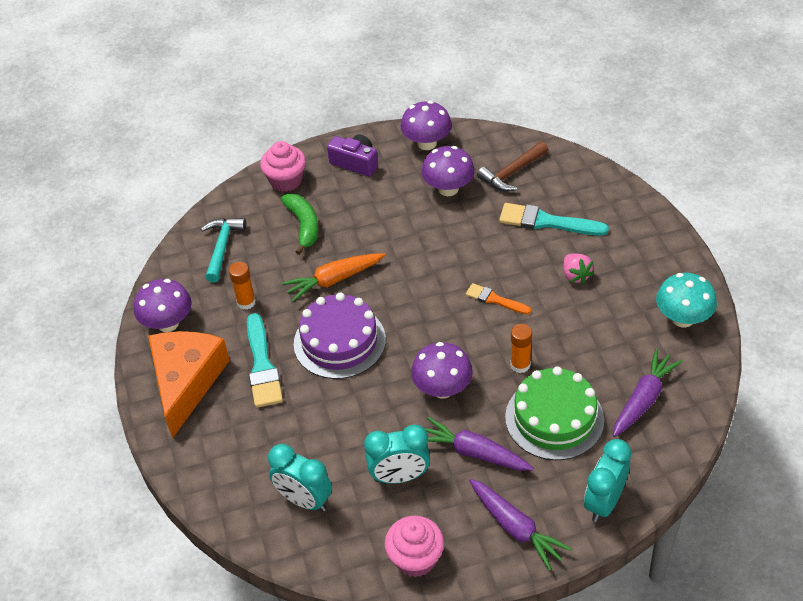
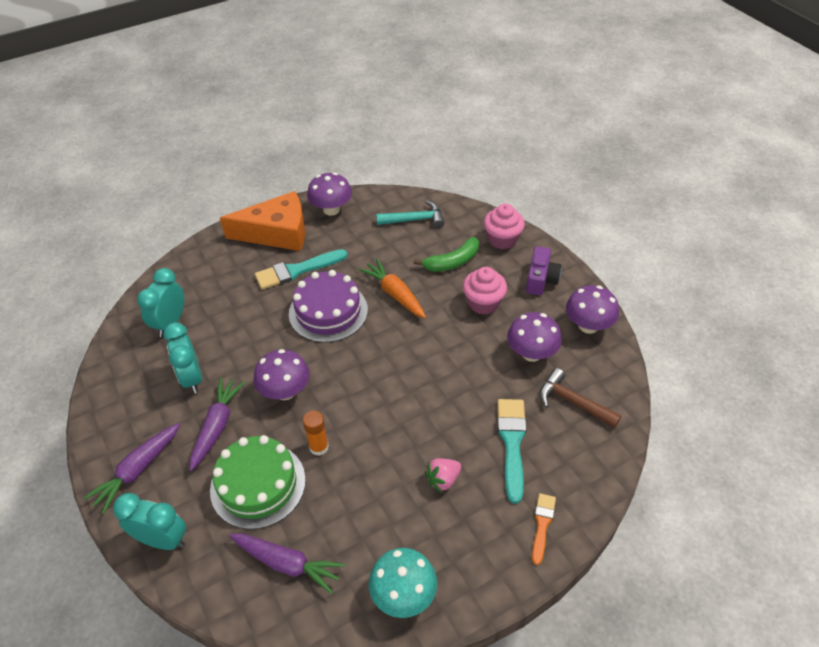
camera: 75 degrees right, 0 degrees up
(246, 302) = (360, 246): orange glue stick -> none
(415, 558) = (113, 403): pink cupcake -> pink cupcake (483, 303)
(495, 300) = (396, 414): orange brush -> orange brush (542, 524)

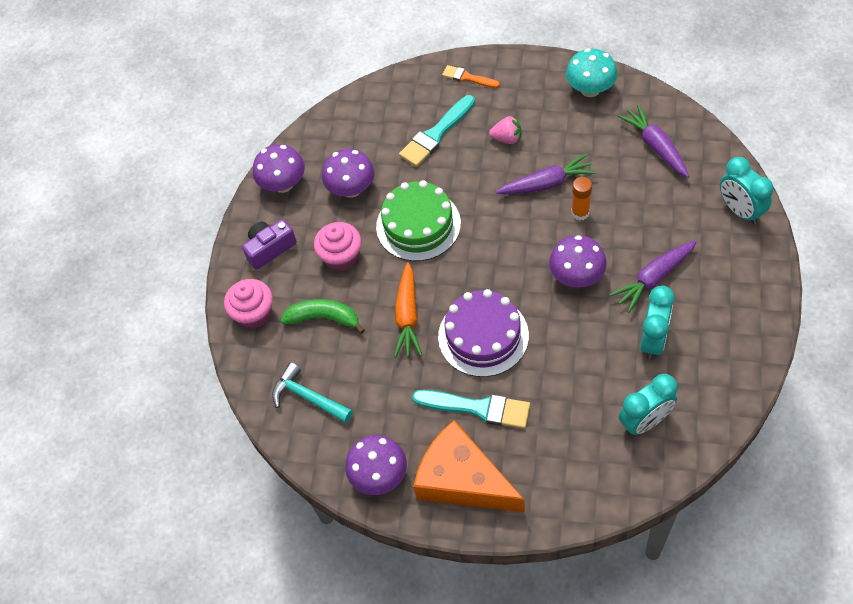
camera: 135 degrees left, 10 degrees up
(138, 470) = (739, 277): purple carrot -> purple carrot (546, 183)
(258, 484) = (646, 211): green cake -> green cake (418, 225)
(542, 524) = (468, 78): orange brush -> orange brush turned 60 degrees clockwise
(572, 402) = (363, 136): brown hammer -> none

